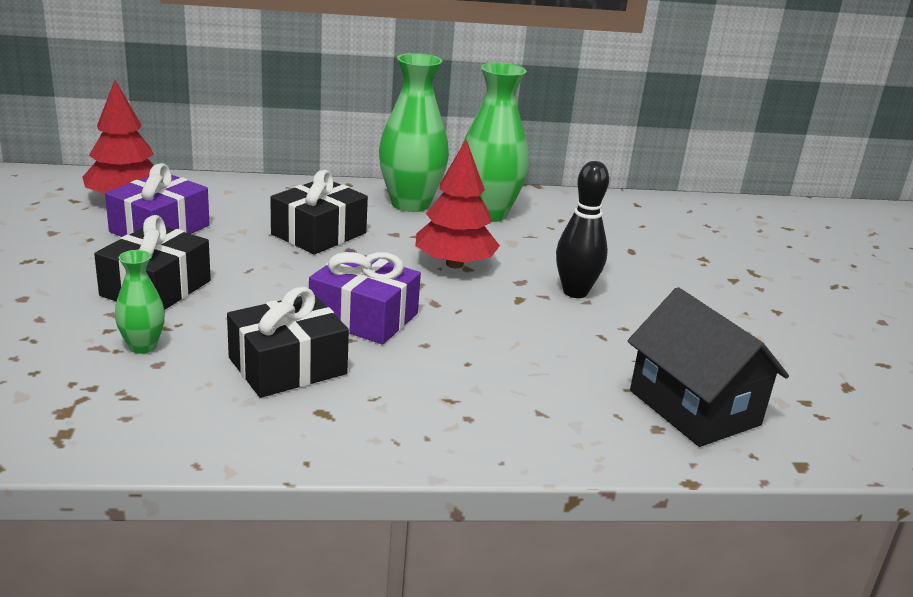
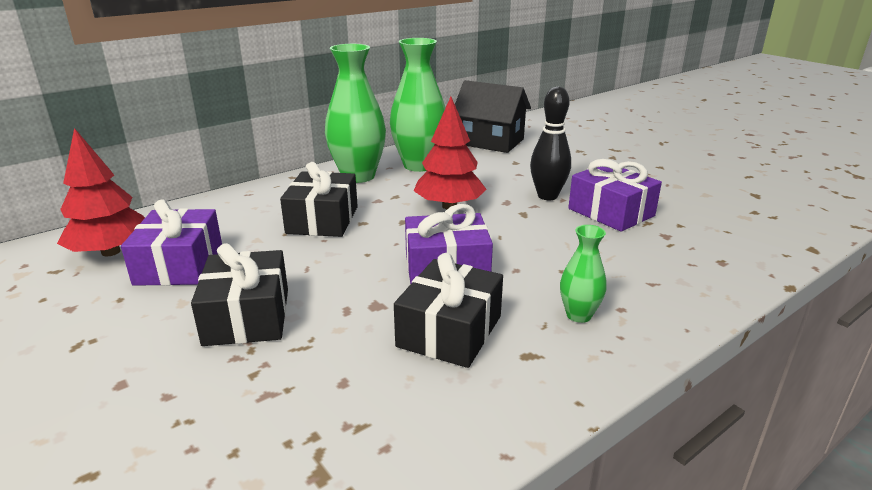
camera: 30 degrees left, 0 degrees up
(142, 346) = (308, 373): green vase -> green vase (578, 315)
(619, 334) = (611, 212): none -> purple gift
(694, 407) = (717, 240): black house -> black house (490, 141)

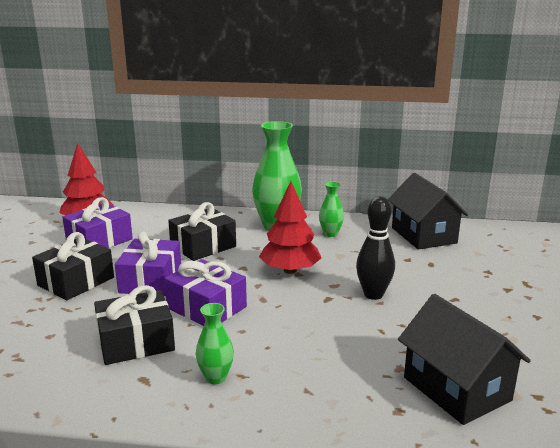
camera: 45 degrees right, 5 degrees down
(419, 165) = (330, 234): green vase -> green vase, size x0.50
(611, 212) = (396, 329): purple gift -> purple gift (151, 280)
(717, 230) = (456, 389): none -> black house

